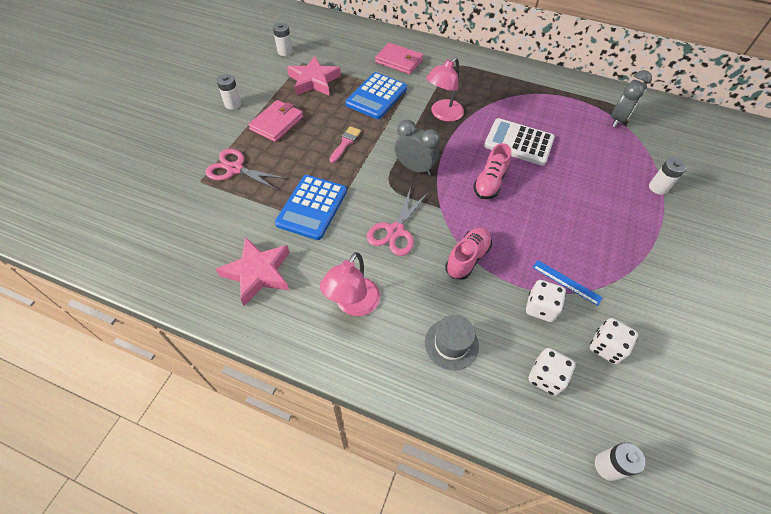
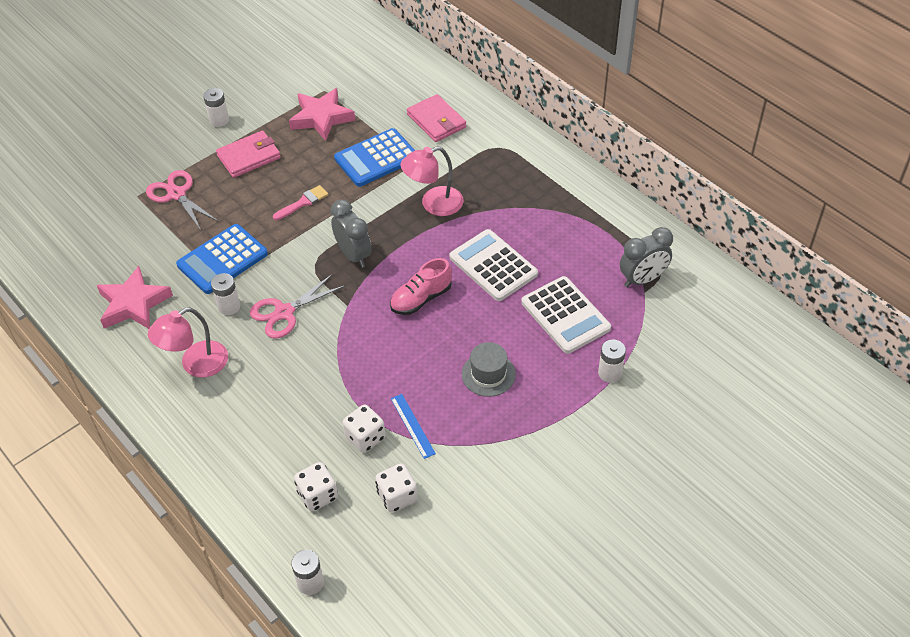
camera: 30 degrees right, 5 degrees down
(285, 51) = (315, 70): white battery -> white battery (229, 306)
(451, 344) = (256, 433): grey hat -> grey hat (488, 374)
(467, 258) = (333, 365): pink shoe -> none
(594, 159) = (565, 315): none -> white calculator

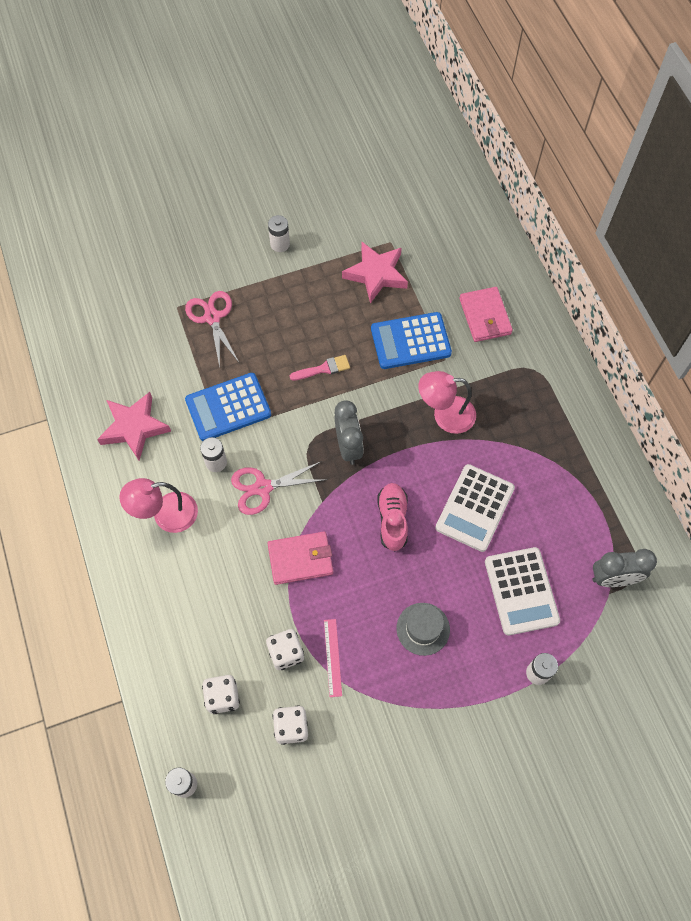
camera: 20 degrees right, 15 degrees up
(249, 157) = (292, 297): pink wallet -> pink wallet (300, 559)
(412, 425) = (333, 657): blue ruler -> pink ruler
(421, 299) = (392, 520): pink shoe -> pink shoe turned 105 degrees clockwise
(493, 266) = (474, 508): white calculator -> white calculator turned 135 degrees counterclockwise

